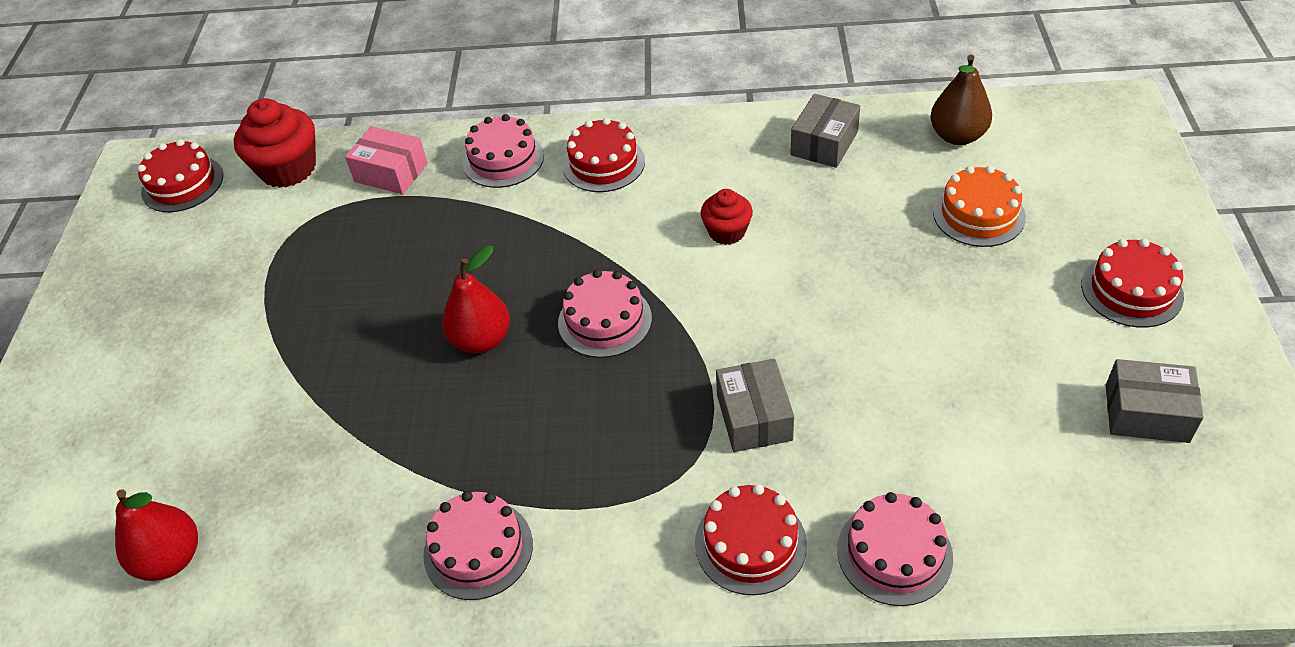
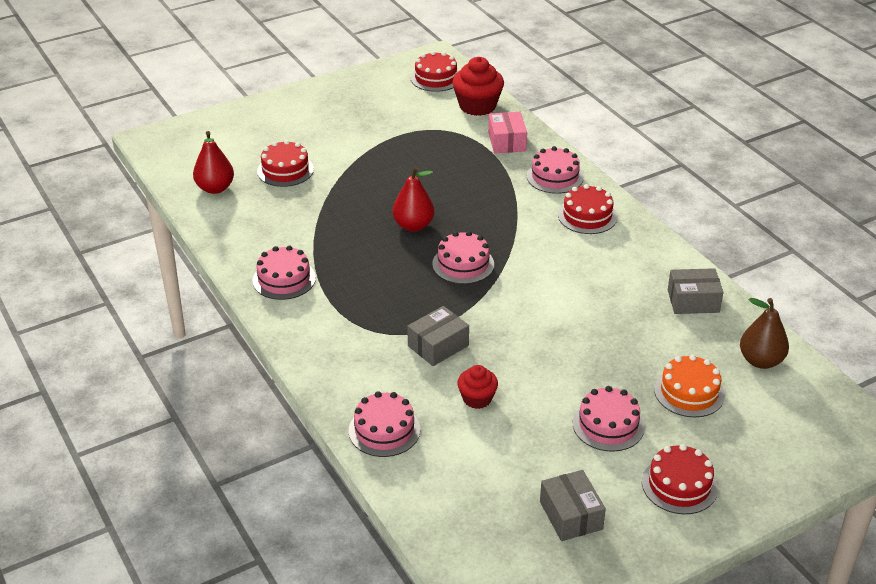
camera: 55 degrees right, 10 degrees down
(727, 232) = (573, 286): red cupcake -> red cupcake (477, 398)
(750, 543) = (352, 373): red cake -> red cake (285, 170)
(1000, 309) = (608, 425): none -> pink cake

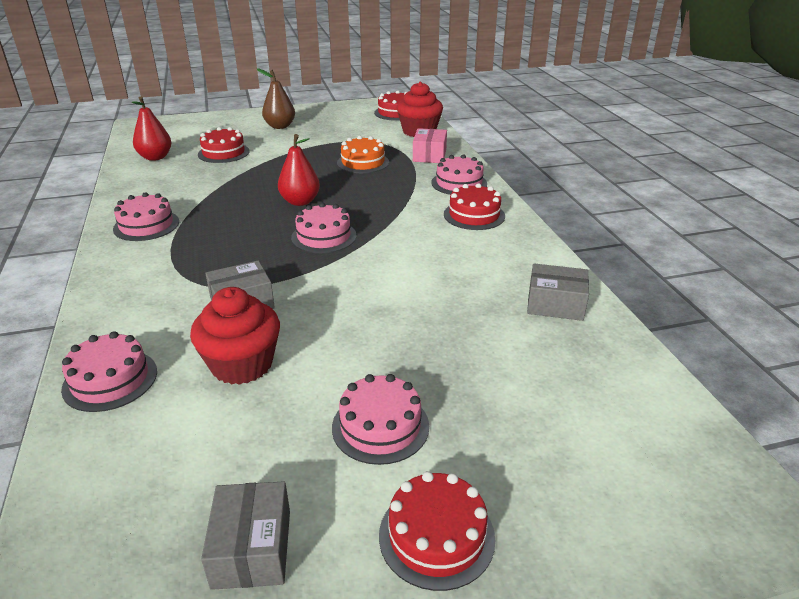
camera: 15 degrees right, 5 degrees down
(477, 398) = (242, 364): red cupcake -> red cupcake, size x1.69
(689, 392) = (508, 405): orange cake -> orange cake (363, 162)
(760, 361) = (619, 383): brown pear -> brown pear (280, 126)

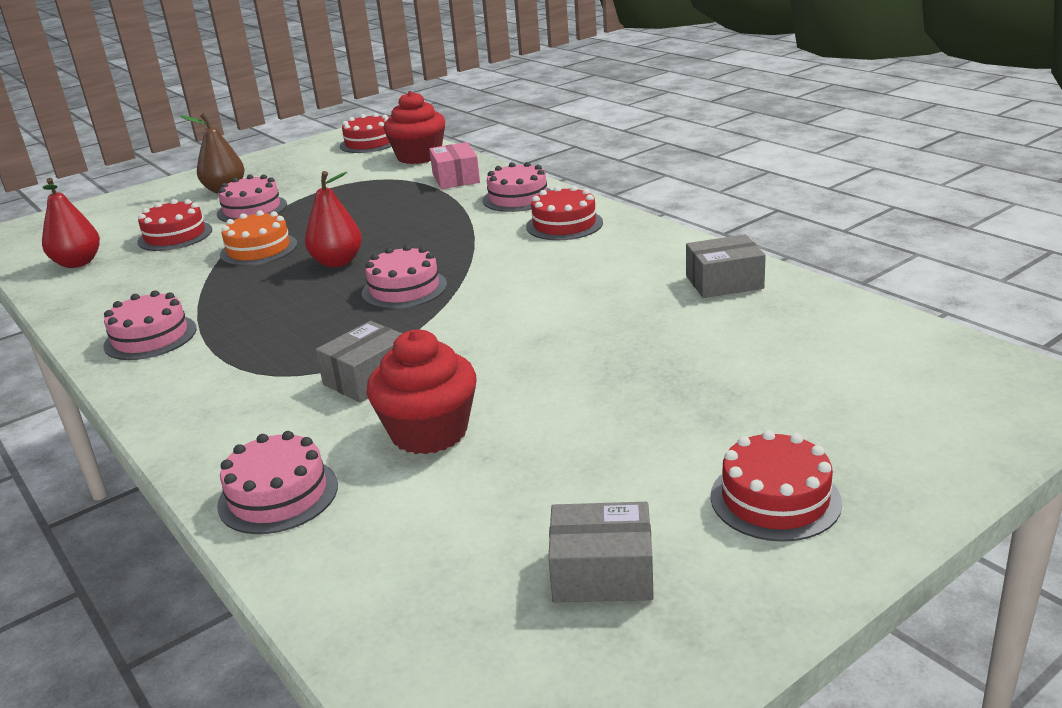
camera: 20 degrees left, 5 degrees down
(252, 548) = (602, 572): grey box -> grey box turned 60 degrees counterclockwise
(363, 162) = (378, 204): orange cake -> orange cake (259, 249)
(380, 426) = (639, 435): pink cake -> pink cake (252, 209)

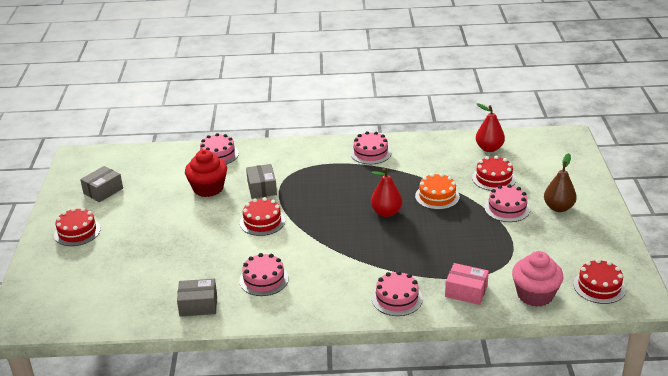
camera: 125 degrees right, 5 degrees up
(404, 289) = (327, 220): pink cake -> pink cake (264, 279)
(419, 156) = (535, 295): red cupcake -> pink cupcake
(564, 224) = (333, 295): red cake -> red cake (262, 221)
(724, 282) = (198, 305): grey box -> grey box turned 60 degrees clockwise

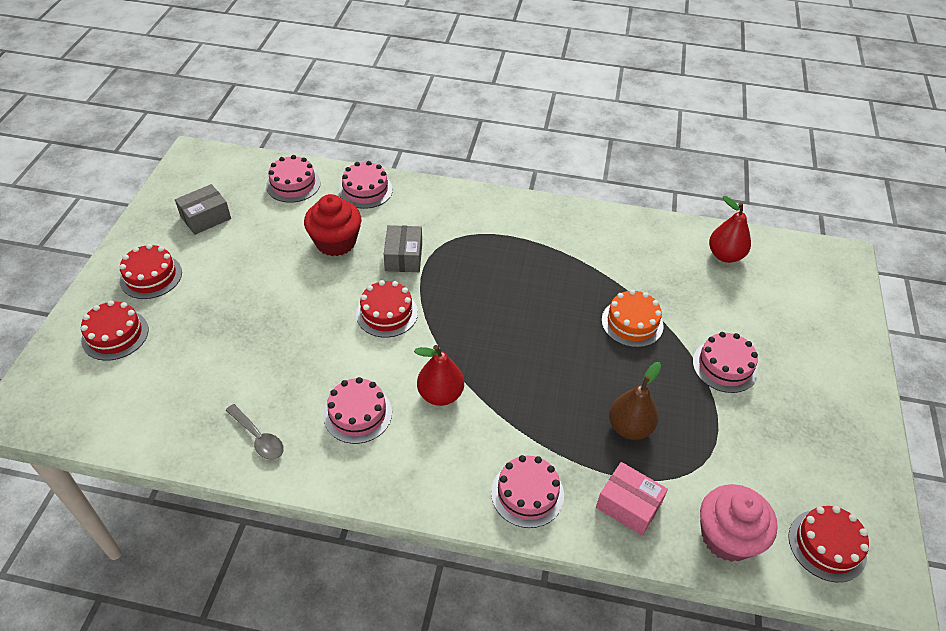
camera: 10 degrees right, 15 degrees up
(198, 305) = (258, 437): grey box -> grey spoon
(370, 153) = (562, 229): pink cake -> pink cake (293, 184)
(386, 212) = (555, 335): red pear -> red pear (440, 394)
(493, 178) = (718, 309): red cake -> red cake (115, 335)
(558, 208) = (799, 382): brown pear -> brown pear (629, 427)

